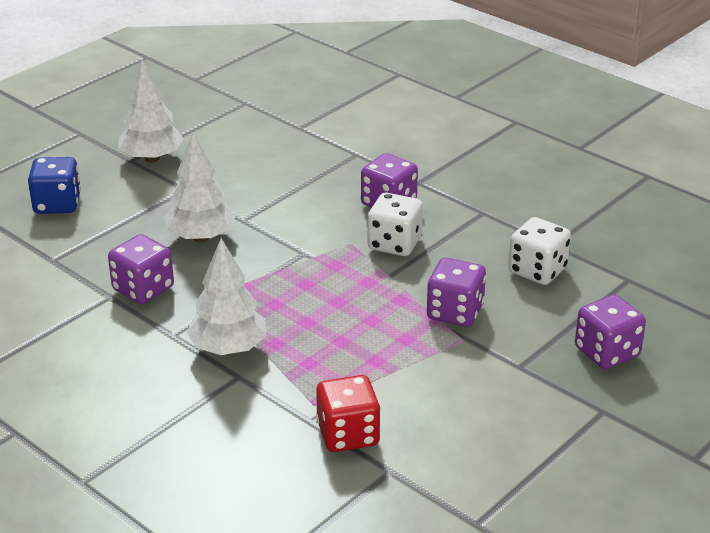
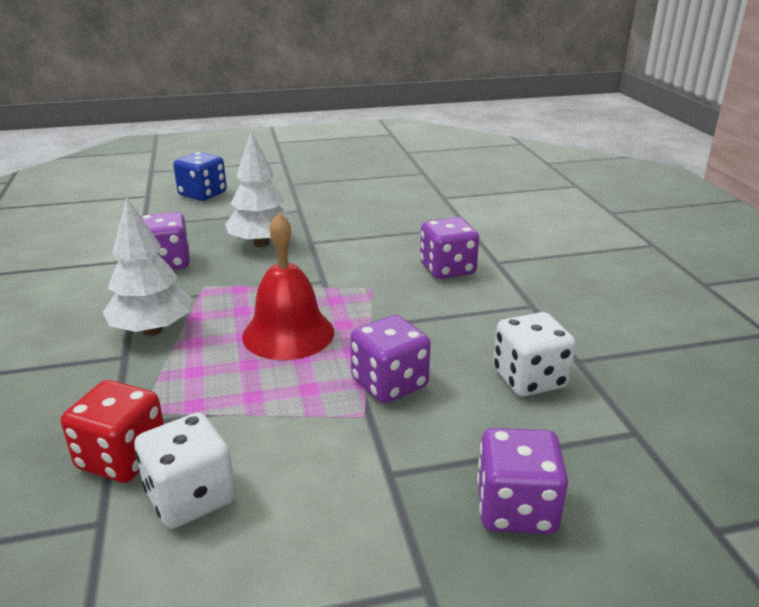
camera: 35 degrees right, 5 degrees down
(152, 158) = (306, 186): white tree -> none
(338, 306) = (288, 333): none -> red bell
(394, 244) = (410, 301): white dice -> white dice (191, 497)

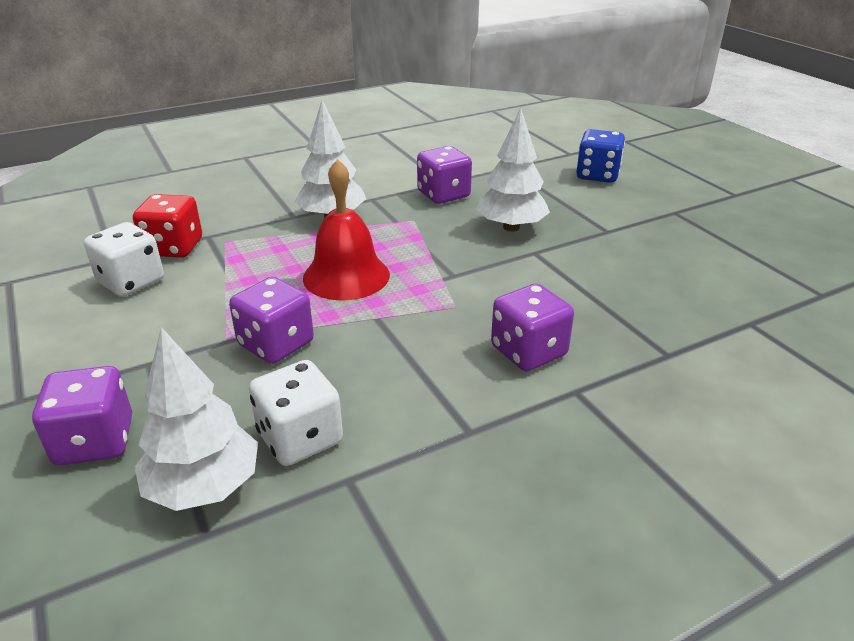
camera: 75 degrees right, 5 degrees up
(584, 432) = (204, 487): none -> white tree

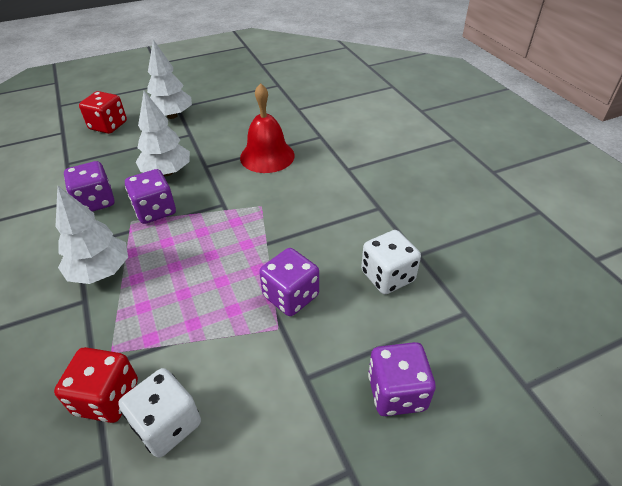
camera: 85 degrees left, 10 degrees up
(204, 487) = (431, 318): white tree -> white tree (172, 116)
(346, 276) = (207, 259): red bell -> red bell (267, 156)
(528, 351) = (313, 180): purple dice -> purple dice (155, 211)
(597, 175) = (108, 126): blue dice -> red dice

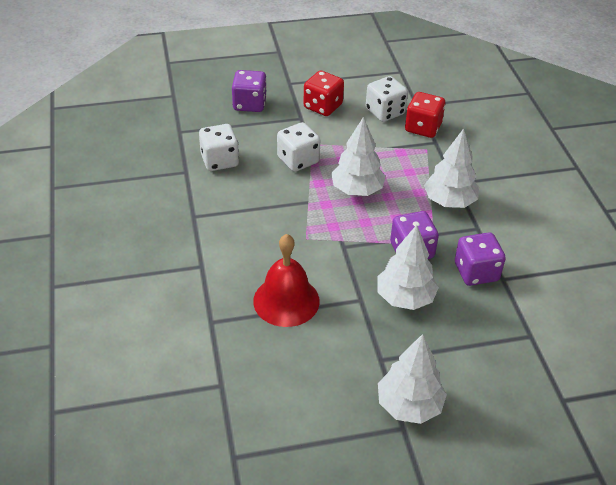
camera: 170 degrees left, 0 degrees up
(108, 126) = (500, 400): red dice -> red dice (323, 106)
(211, 267) = (357, 190): none -> white tree
(291, 296) = (298, 160): purple dice -> white dice

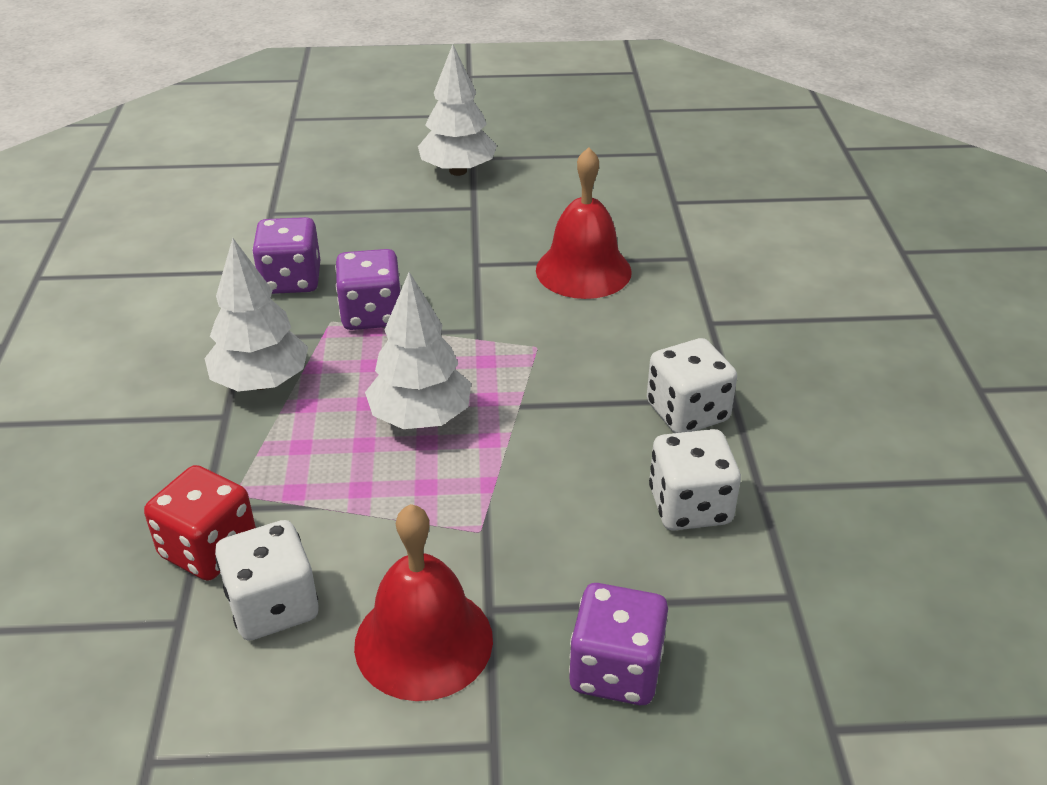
camera: 170 degrees left, 5 degrees down
(298, 160) = (520, 492): white dice -> white dice (687, 412)
(323, 106) = (423, 641): red dice -> red bell
(405, 298) = (413, 260): white tree -> none

